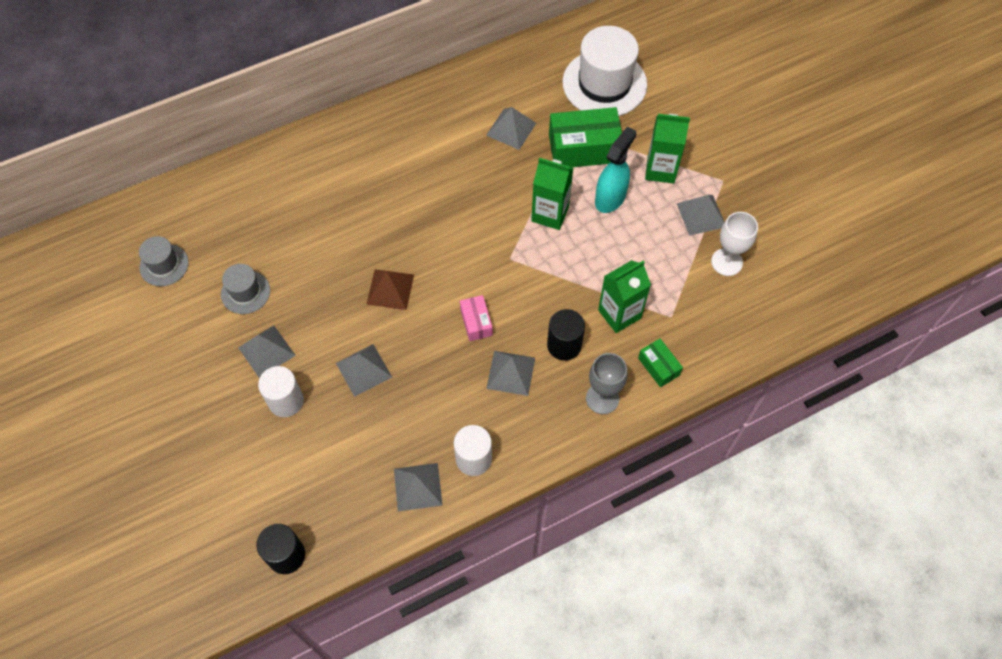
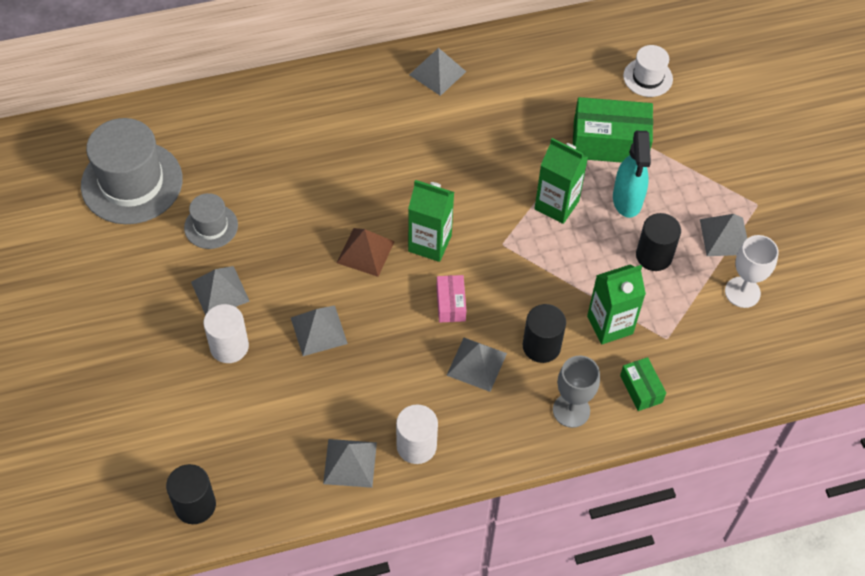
camera: 10 degrees right, 5 degrees down
(164, 265) = (132, 182): grey hat -> grey hat, size x1.92
(511, 129) = (534, 107): grey pyramid -> grey pyramid (437, 73)
(604, 83) = (648, 77): white hat -> white hat, size x0.52
(610, 198) = (627, 200): turquoise spray bottle -> turquoise spray bottle turned 135 degrees clockwise
(644, 244) = (654, 256): none -> black cylinder
(660, 170) = (690, 180): green carton -> green carton (430, 243)

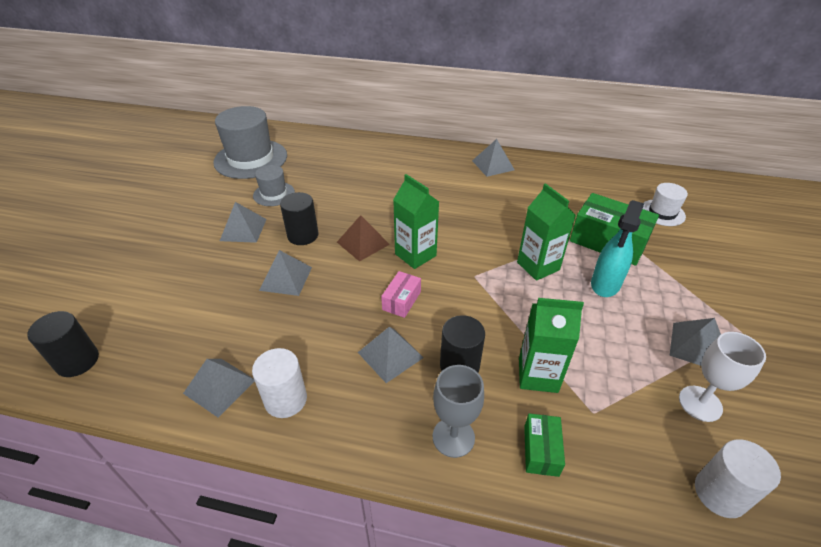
camera: 30 degrees right, 15 degrees down
(229, 346) = (215, 263): white cylinder -> white cylinder (720, 493)
(654, 256) = (612, 334): black cylinder -> black cylinder (303, 235)

